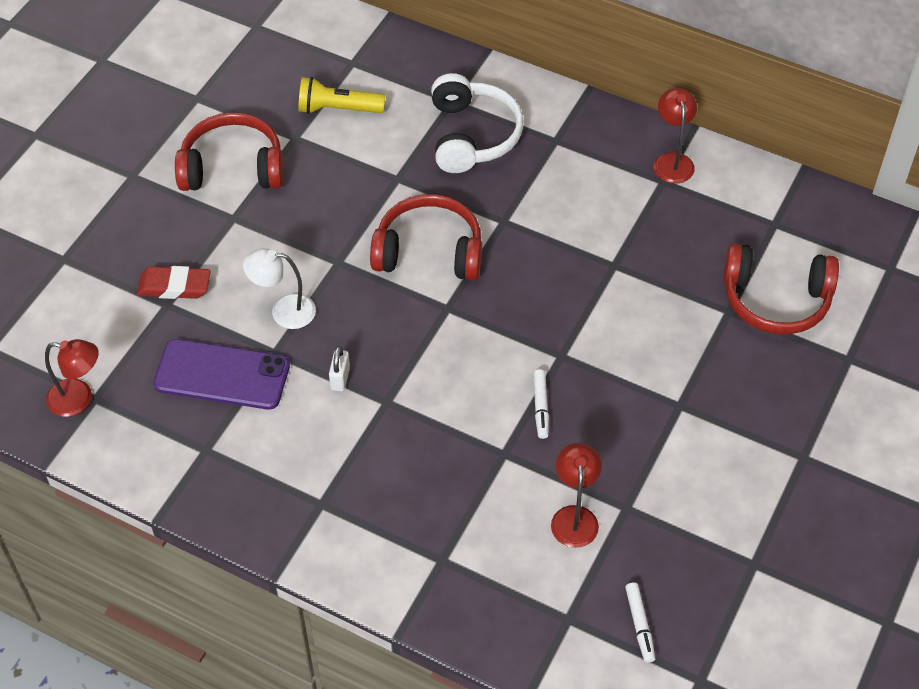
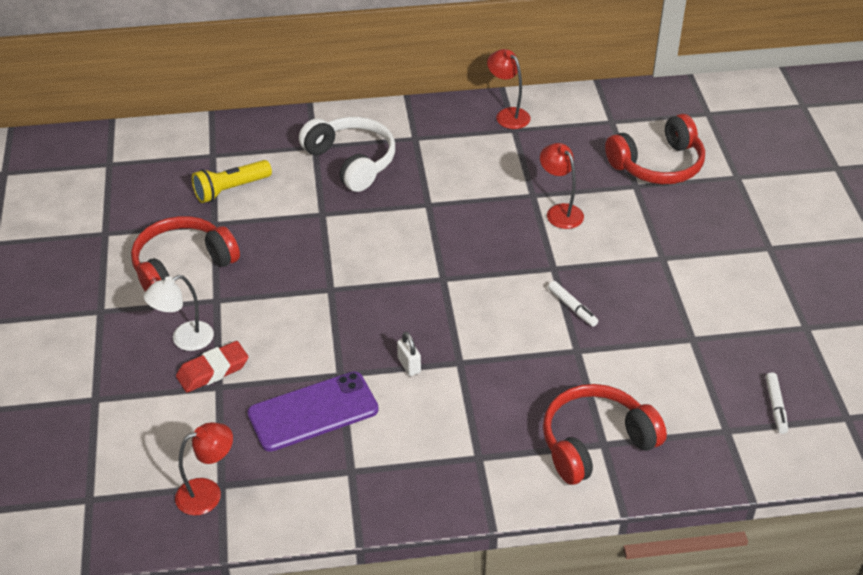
camera: 35 degrees left, 10 degrees down
(284, 311) = (320, 343): white lamp -> white lamp (184, 340)
(429, 251) = (393, 249): red headphones -> red headphones (595, 443)
(574, 517) = (665, 364): red lamp -> red lamp (560, 212)
(639, 625) = (775, 406): white marker -> white marker turned 45 degrees clockwise

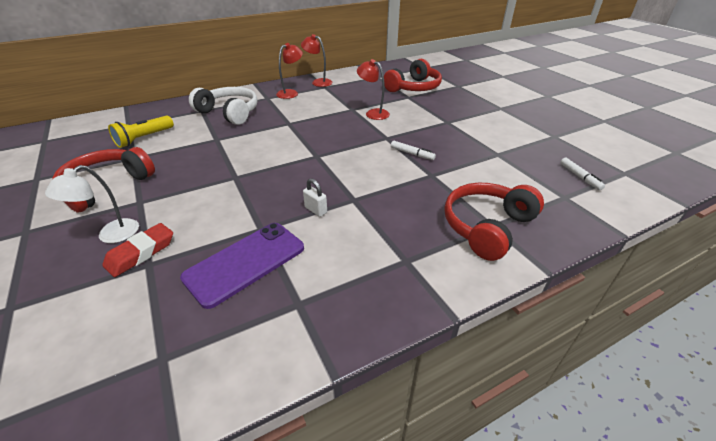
camera: 20 degrees left, 5 degrees down
(208, 493) = (147, 373): red lamp -> red lamp (291, 93)

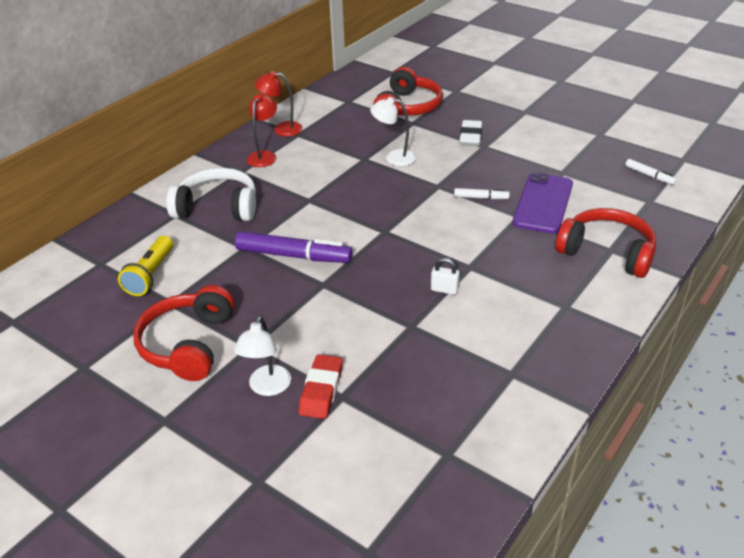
camera: 25 degrees left, 0 degrees up
(238, 153) = (294, 256): none -> purple marker
(245, 262) = (431, 360): purple phone -> purple phone (543, 203)
(373, 113) = (394, 157): red lamp -> white lamp
(442, 114) = (470, 137): none -> white eraser
(487, 227) = (607, 252): red headphones -> red headphones turned 105 degrees clockwise

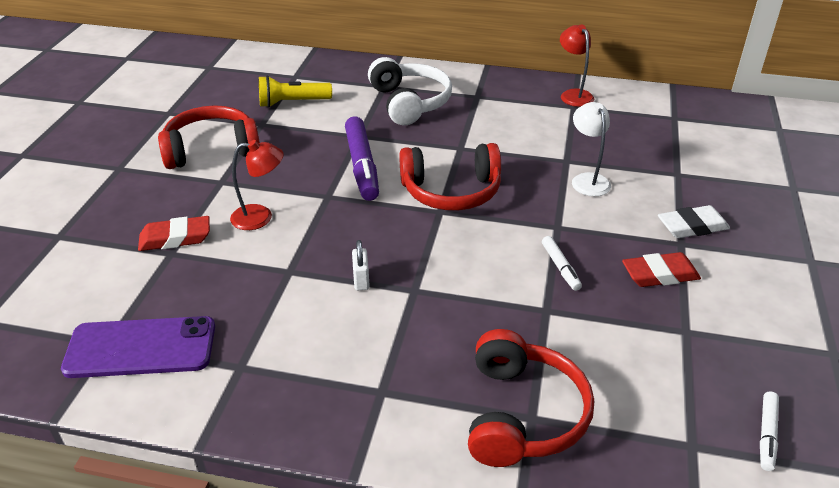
camera: 65 degrees right, 0 degrees up
(264, 156) = (515, 100): red lamp -> red lamp (260, 217)
(267, 387) = (170, 207): white lamp -> none
(408, 107) = (708, 161): red headphones -> red headphones (451, 191)
(509, 164) = (659, 275): none -> red eraser
(543, 203) = (592, 326): purple phone -> purple phone (141, 347)

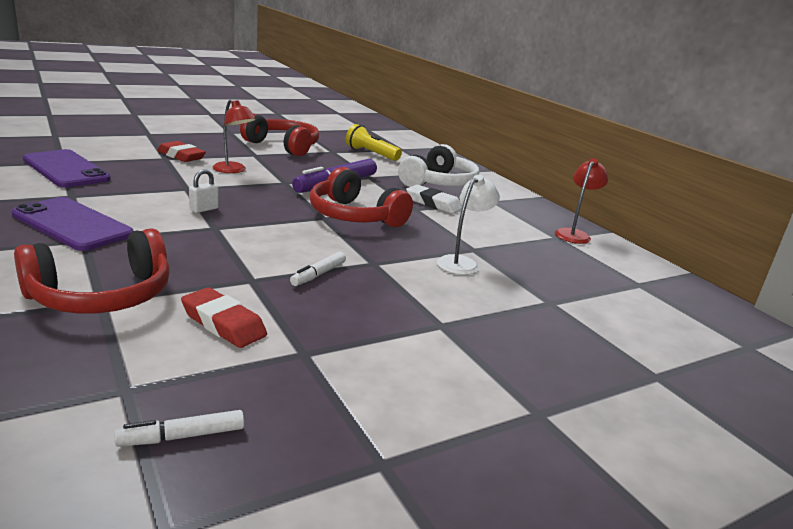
camera: 45 degrees right, 15 degrees down
(333, 389) = (72, 224): none -> purple phone
(659, 275) = (374, 322): red eraser -> red eraser (223, 324)
(692, 227) = (477, 326): white eraser -> white eraser (433, 204)

